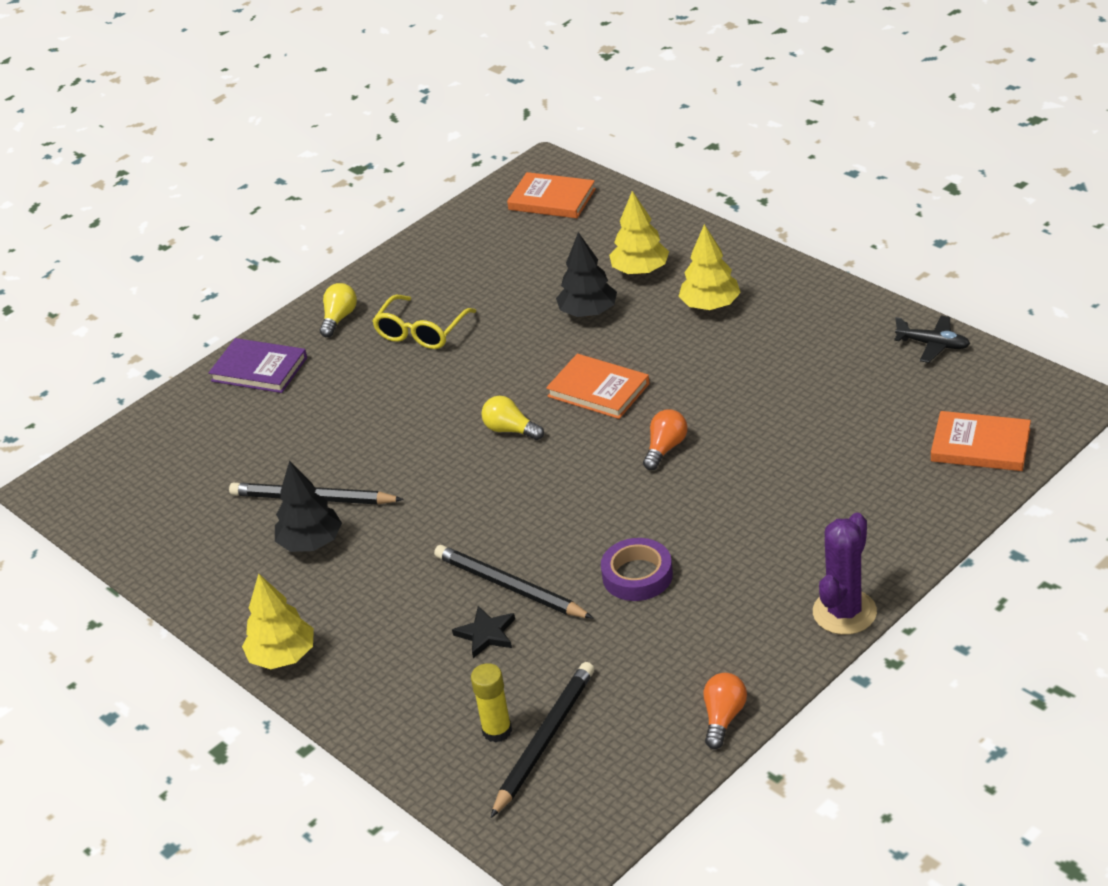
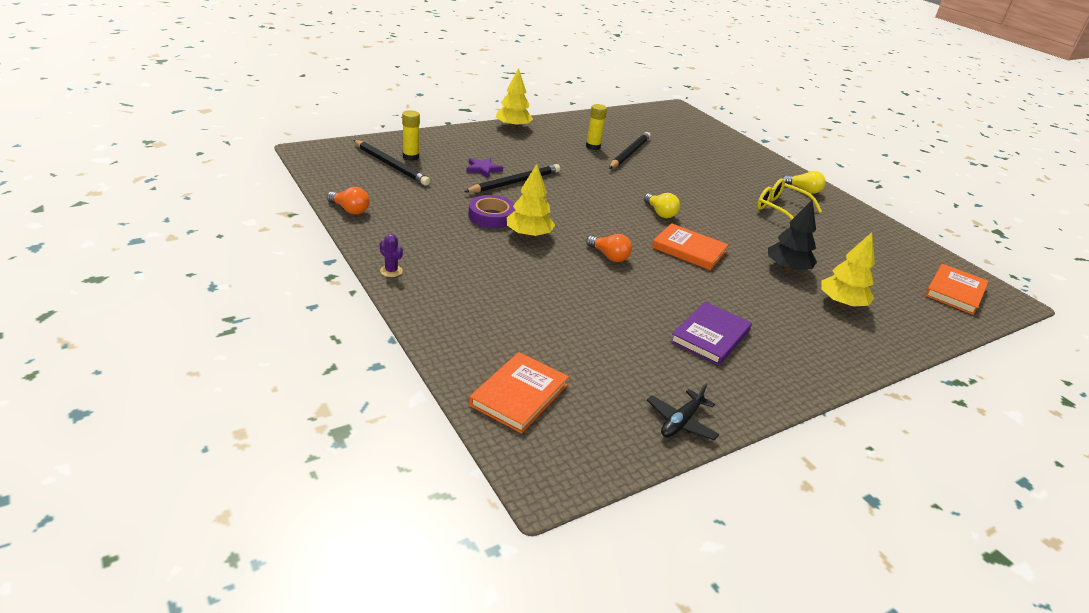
camera: 95 degrees right, 5 degrees down
(259, 369) = (757, 162): purple book -> purple book (710, 336)
(311, 543) = (593, 147): black tree -> yellow glue stick
(486, 634) = (483, 169): black star -> purple star
(510, 430) = (660, 213): yellow light bulb -> yellow light bulb turned 105 degrees clockwise
(598, 390) = (689, 250): orange book -> orange book turned 75 degrees clockwise
(710, 305) = (782, 321): yellow tree -> yellow tree (529, 235)
(844, 612) = (391, 271): purple cactus -> purple cactus, size x0.47

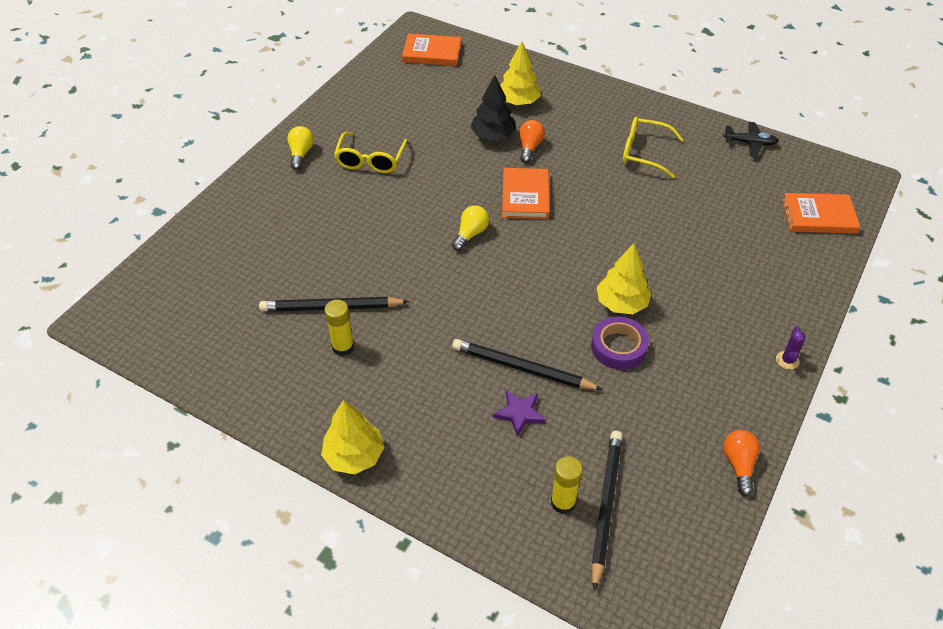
camera: 115 degrees left, 15 degrees up
(609, 256) = (595, 238): orange light bulb -> orange light bulb (529, 147)
(710, 336) = (644, 153): purple book -> yellow glasses

